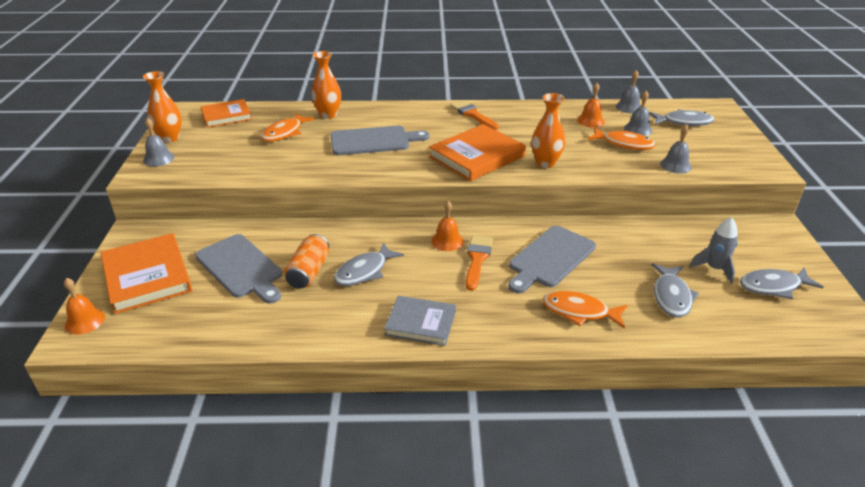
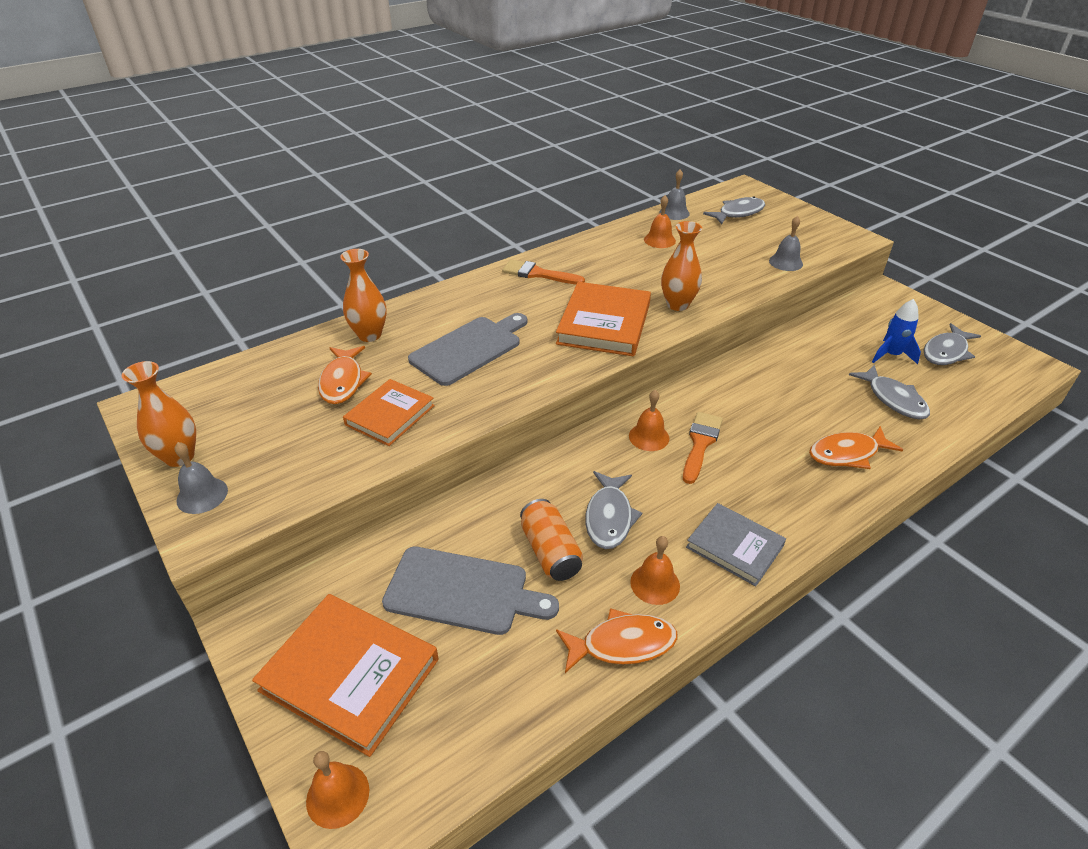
camera: 35 degrees left, 5 degrees up
(226, 116) = (226, 389): orange book -> orange book (390, 415)
(345, 316) = (655, 583): none -> orange bell
(421, 323) = (734, 546): grey book -> grey book turned 60 degrees clockwise
(477, 259) = (700, 443): orange brush -> orange brush turned 45 degrees clockwise
(550, 258) = (761, 409): grey cutting board -> none
(624, 144) = (718, 255): orange fish -> orange fish (622, 644)
(638, 129) = (711, 235): grey bell -> none
(714, 269) = (891, 355): grey rocket -> blue rocket

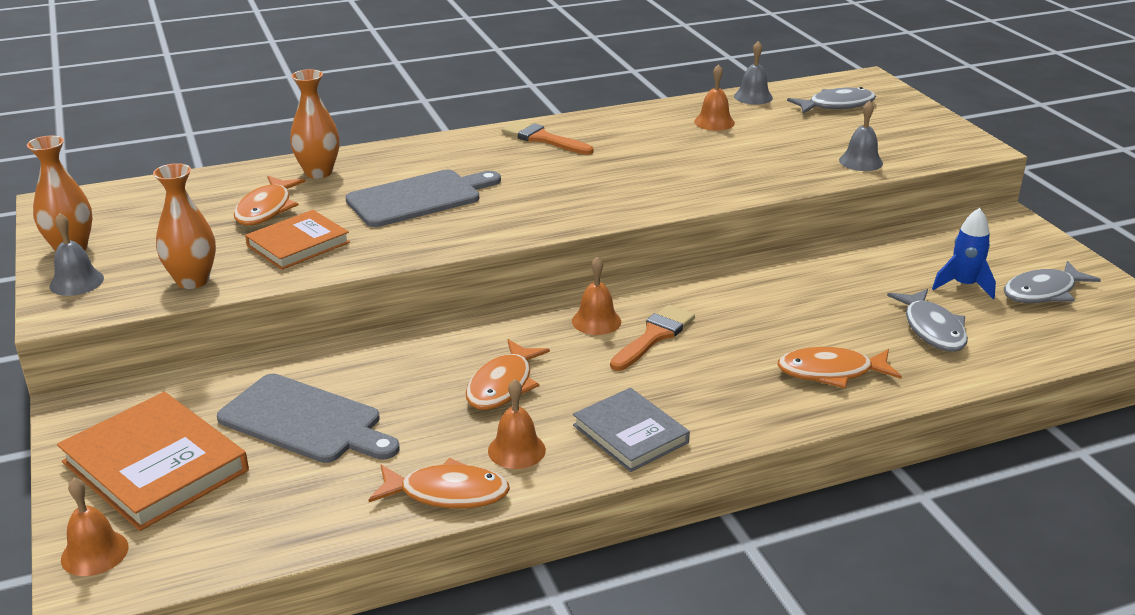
camera: 15 degrees right, 10 degrees down
(550, 551) = (418, 404): orange can -> none
(604, 323) = (589, 194): orange book -> none
(609, 517) = (503, 385): grey fish -> orange fish
(677, 304) = (690, 187): orange vase -> orange vase (192, 280)

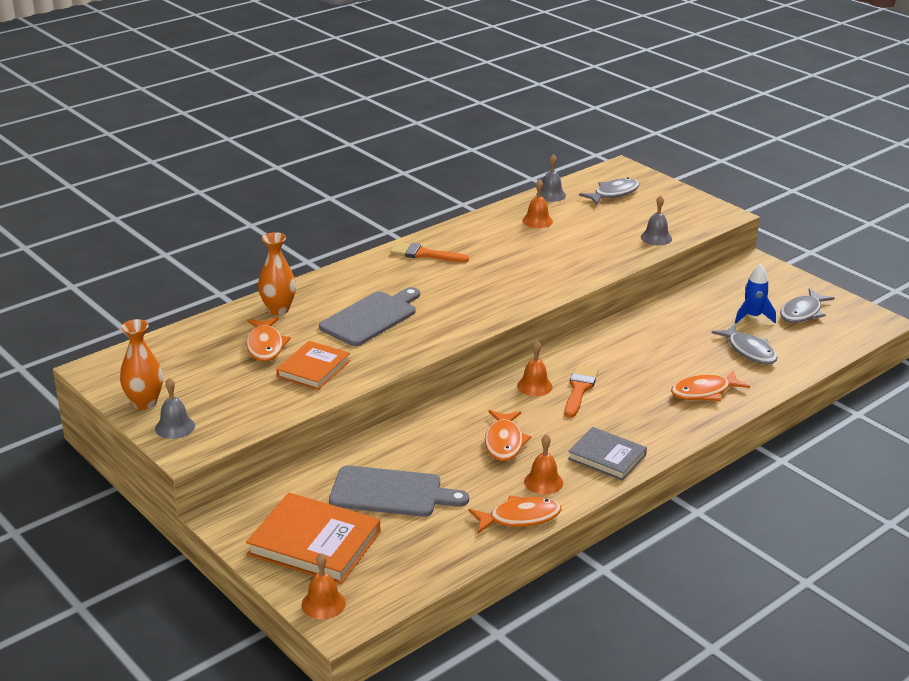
camera: 20 degrees left, 0 degrees up
(192, 280) = (261, 410): orange vase -> none

